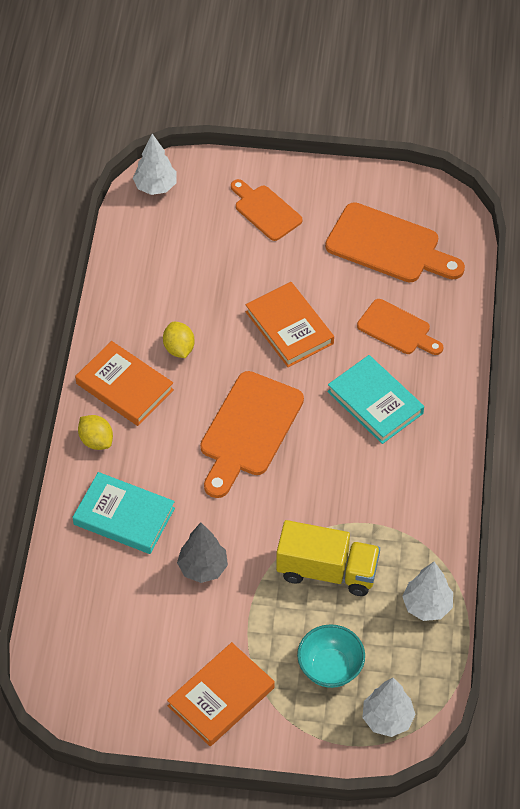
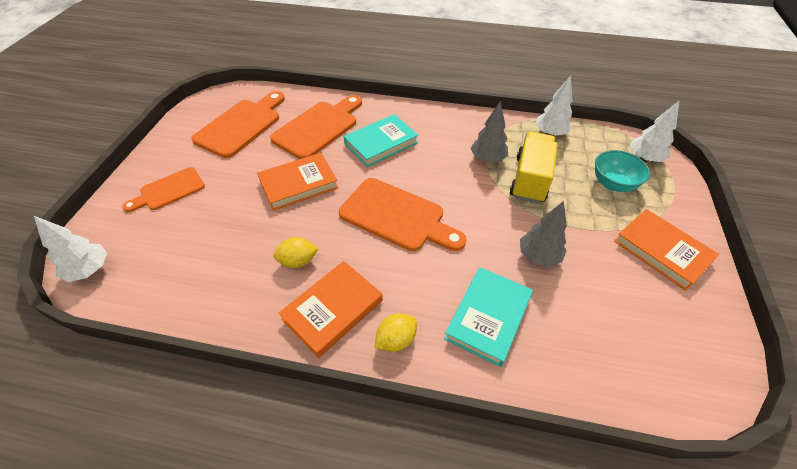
camera: 85 degrees left, 5 degrees down
(360, 524) = (487, 159): none -> grey tree
(397, 329) = (318, 128): orange cutting board -> orange cutting board, size x1.61

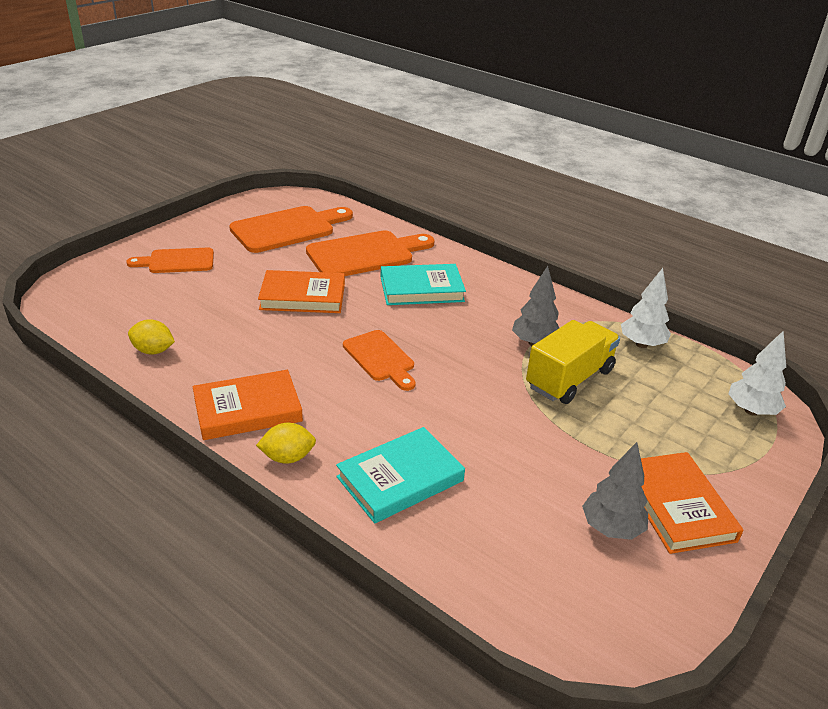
camera: 25 degrees right, 15 degrees down
(90, 270) = (65, 299): white tree -> none
(298, 261) = (248, 359): yellow lemon -> yellow lemon (153, 351)
(397, 216) = (380, 358): orange cutting board -> orange cutting board, size x0.62
(538, 256) = (509, 451): grey tree -> grey tree (611, 528)
(613, 184) = (677, 420): turquoise bowl -> none

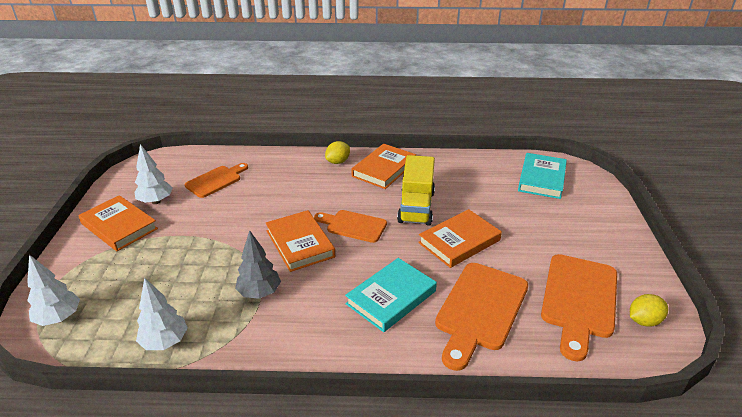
camera: 145 degrees right, 0 degrees up
(153, 351) = (473, 170): yellow lemon -> yellow lemon (644, 321)
(177, 261) = (576, 222): orange cutting board -> orange cutting board (216, 180)
(400, 479) = (277, 176): turquoise book -> turquoise book (541, 179)
(456, 368) = (300, 244): none -> orange book
(569, 379) = (215, 275): yellow truck -> yellow truck (416, 207)
(611, 528) = (156, 201): grey tree -> white tree

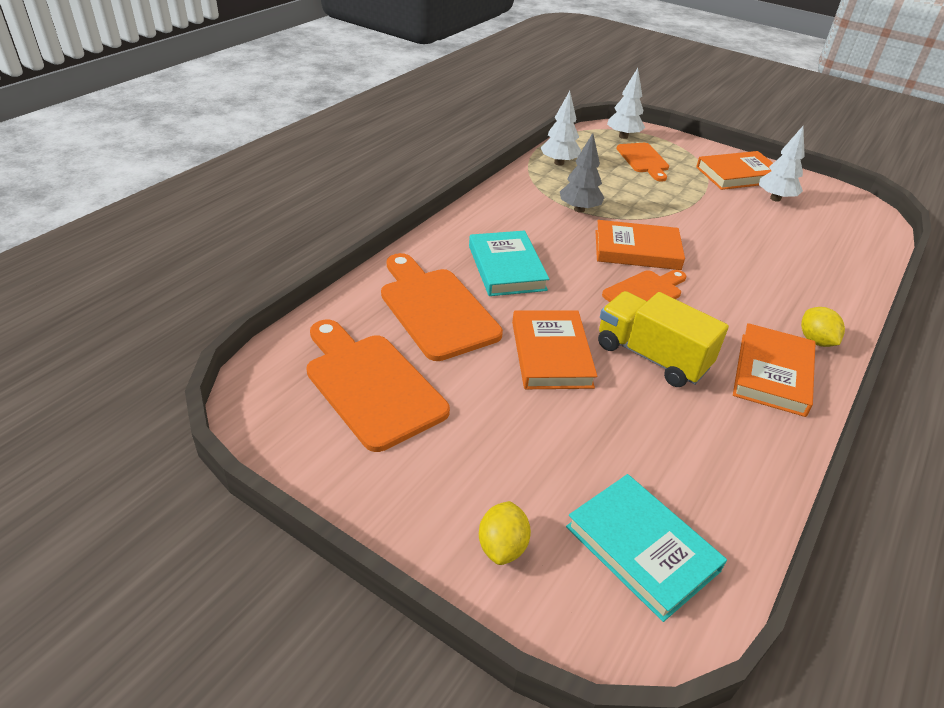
camera: 120 degrees right, 5 degrees up
(216, 180) = (804, 239): orange cutting board -> orange cutting board (643, 160)
(384, 169) = (772, 374): orange book -> orange book turned 45 degrees clockwise
(644, 321) = (289, 413): yellow lemon -> yellow lemon (502, 546)

